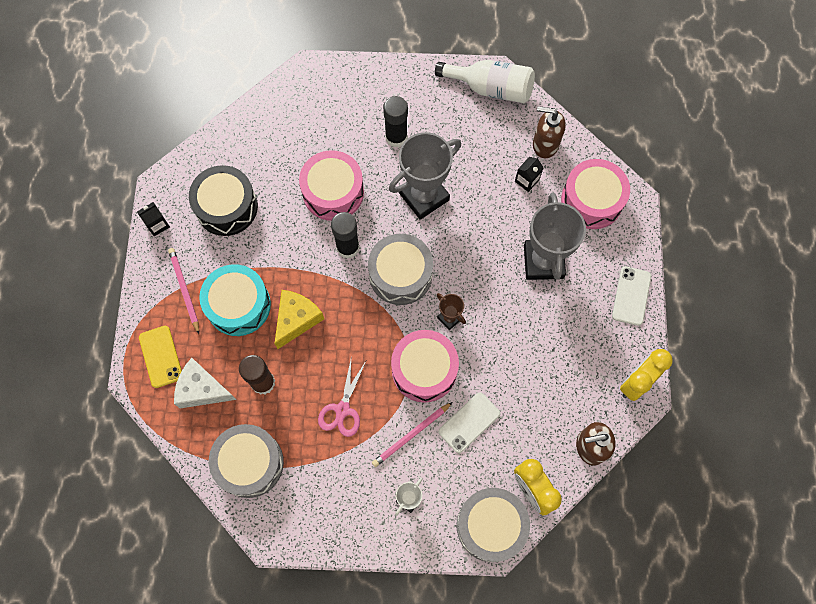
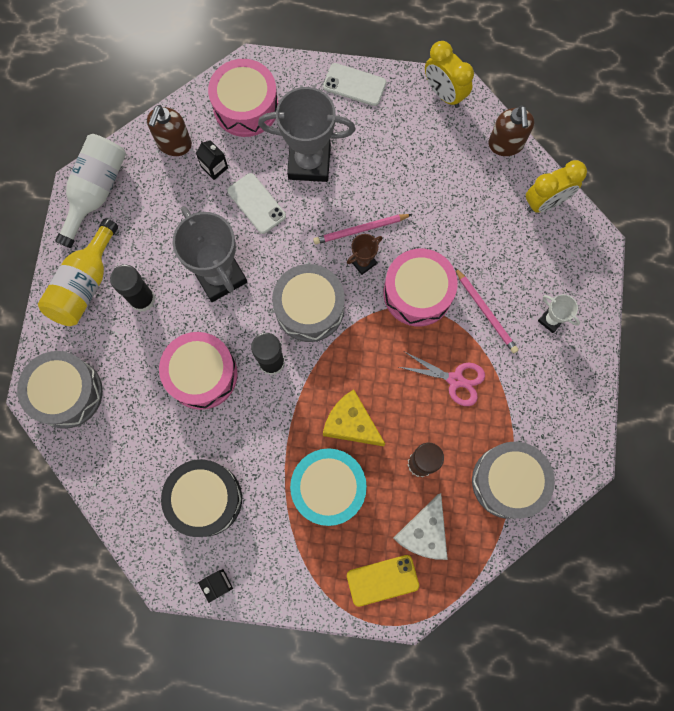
camera: 85 degrees left, 5 degrees up
(184, 290) = (304, 551): pink pencil -> pink pencil (360, 230)
(405, 92) = (85, 284): none -> yellow bottle
(469, 422) = (475, 254): white phone -> white phone (256, 203)
(491, 526) = (578, 244): grey drum -> grey drum (67, 393)

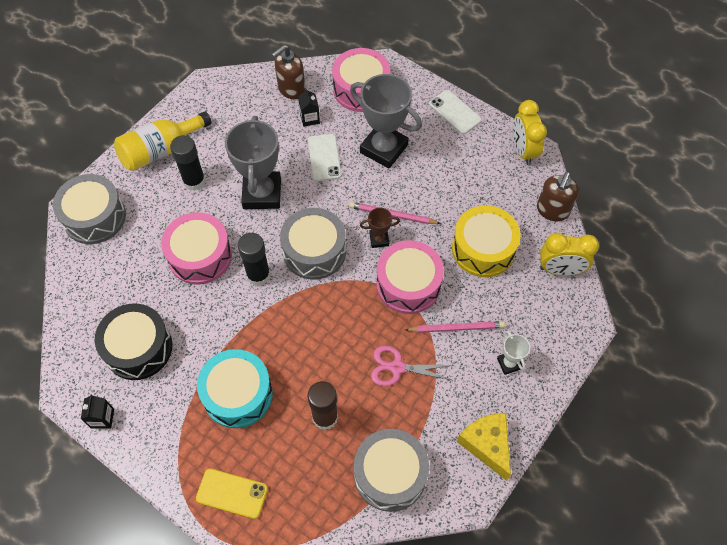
camera: 30 degrees right, 15 degrees down
(96, 192) = (213, 94): white bottle -> none
(351, 423) = (289, 354): yellow cheese -> yellow cheese (487, 445)
(424, 532) = (291, 474): white cheese -> none
(455, 380) = (397, 367): pink scissors -> pink scissors turned 135 degrees clockwise
(465, 219) = (483, 249): none -> yellow drum
(486, 312) = (456, 328): pink pencil -> pink pencil turned 90 degrees counterclockwise

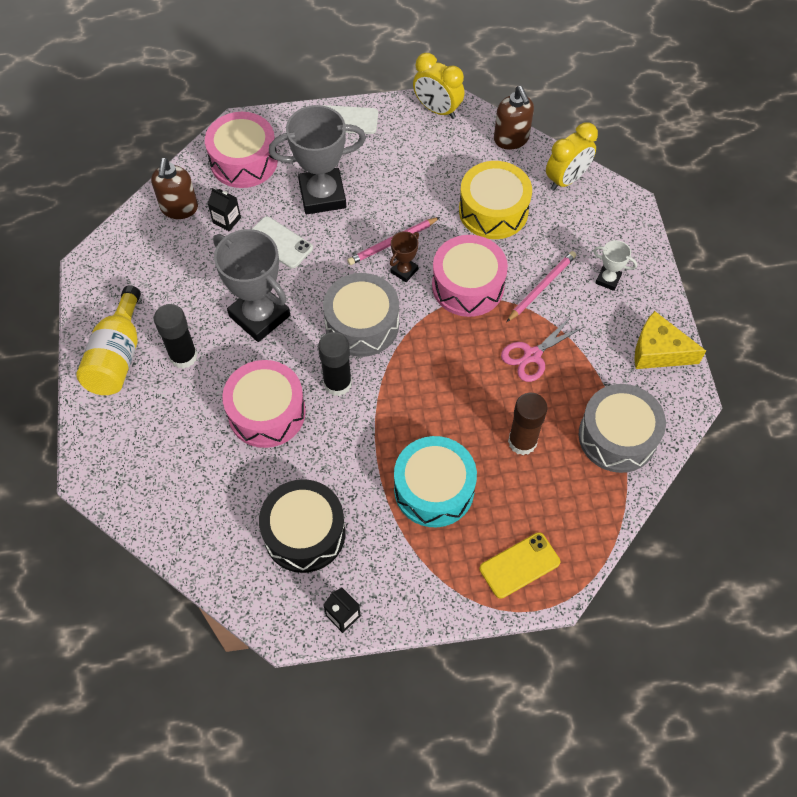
camera: 45 degrees left, 0 degrees up
(94, 217) = (123, 465): grey drum -> none

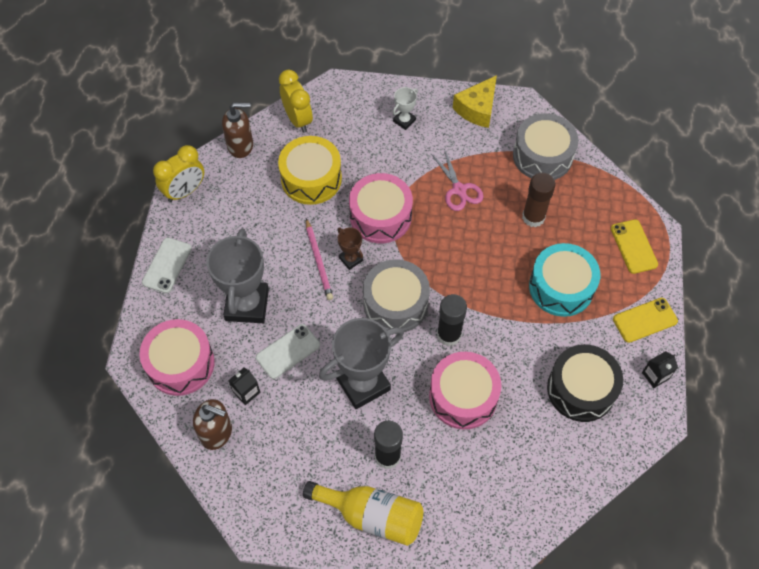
camera: 75 degrees left, 0 degrees up
(416, 593) = (645, 320): none -> yellow phone
(541, 287) = (397, 166): pink pencil -> none

